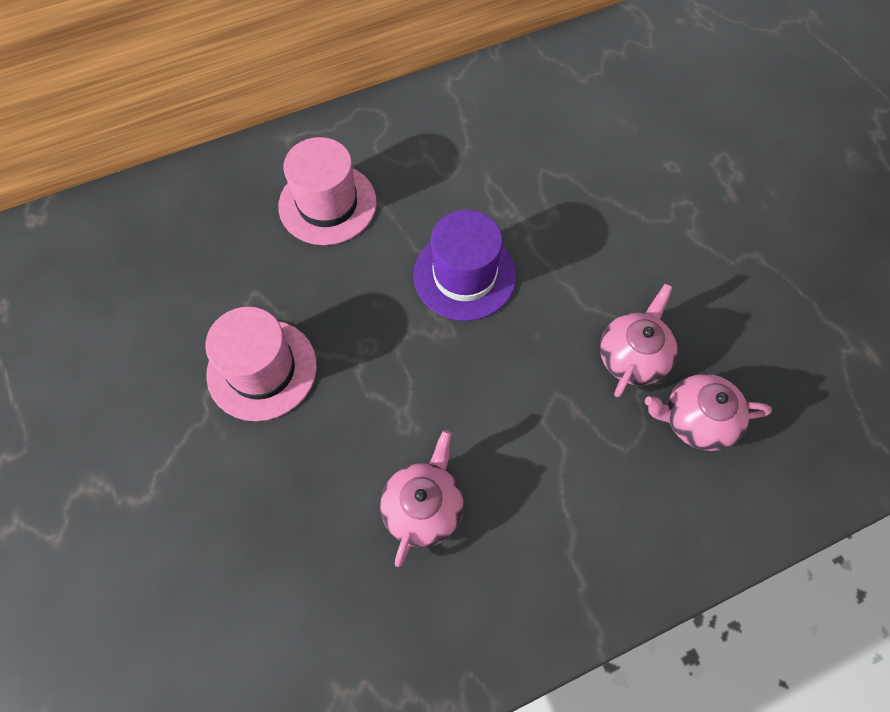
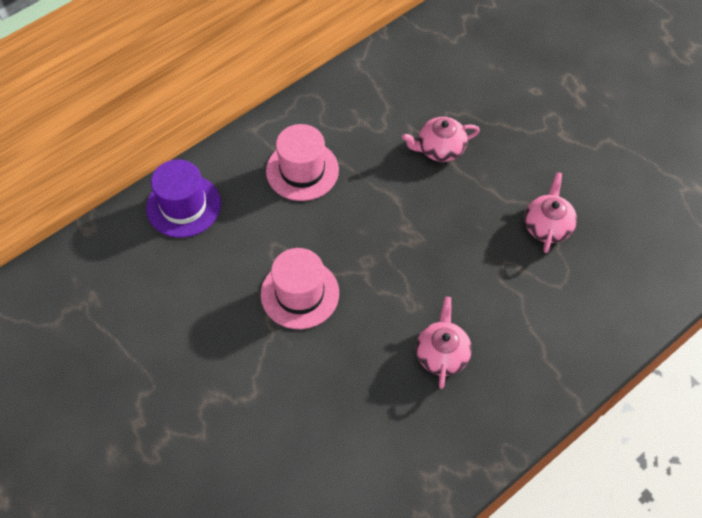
camera: 15 degrees left, 5 degrees down
(464, 275) = (417, 198): purple hat -> purple hat (183, 206)
(696, 420) = (600, 256): pink teapot -> pink teapot (439, 149)

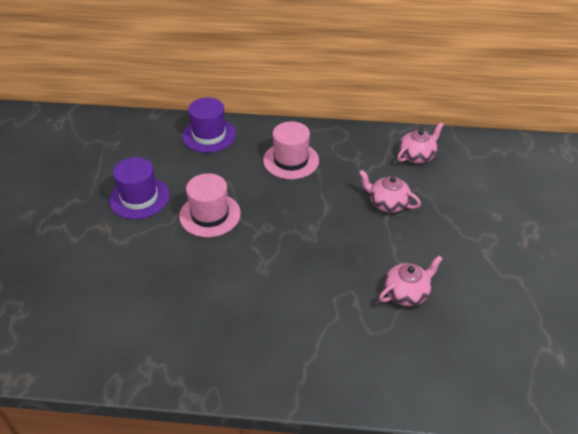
camera: 45 degrees right, 15 degrees down
(206, 335) = (139, 198): none -> purple hat
(442, 354) = (245, 306): pink teapot -> pink teapot (417, 156)

